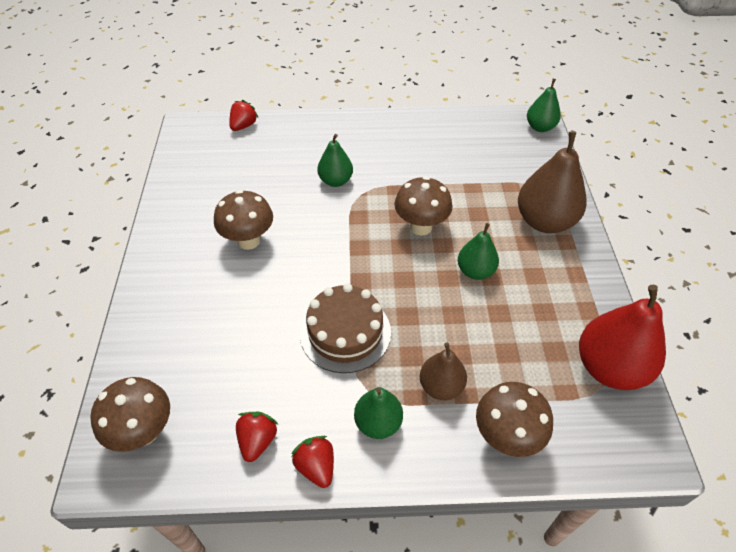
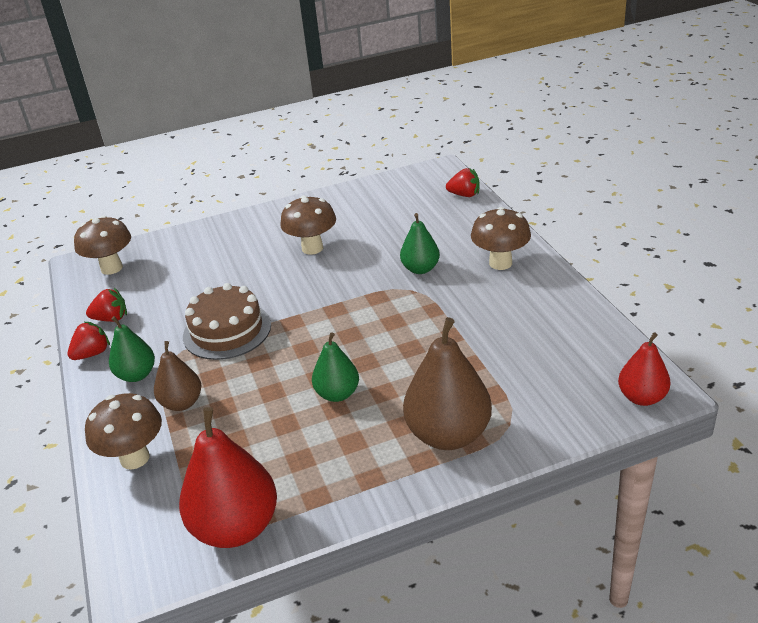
camera: 75 degrees right, 15 degrees down
(421, 227) = (384, 340): brown mushroom -> brown mushroom (500, 263)
(540, 127) = (642, 397): green pear -> red pear

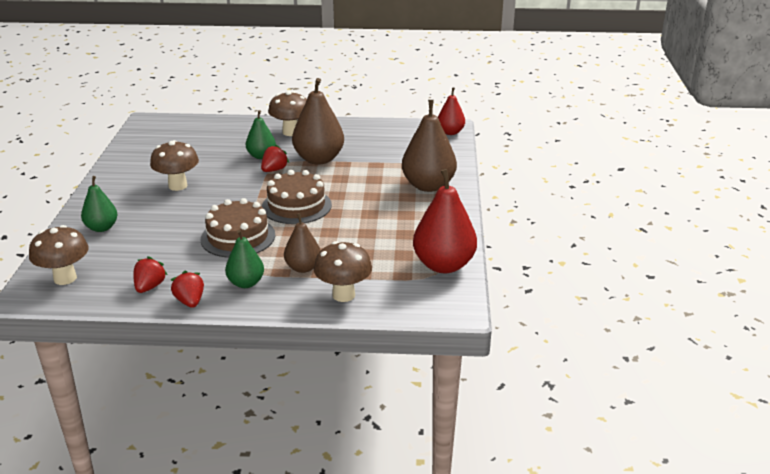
camera: 70 degrees left, 5 degrees down
(318, 342) = (296, 206): none -> brown cake
(337, 394) = (357, 210): green pear -> green pear (102, 228)
(447, 312) = (319, 159): none -> brown pear
(464, 195) = (195, 122): red strawberry -> red strawberry (274, 170)

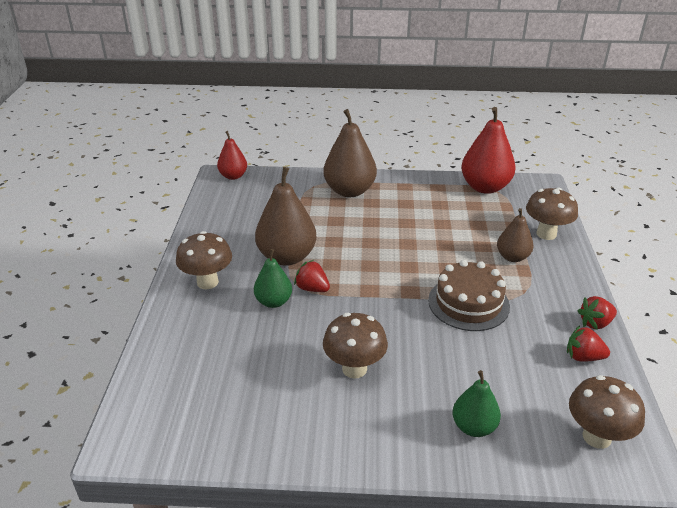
camera: 90 degrees left, 5 degrees up
(246, 283) = (550, 290): green pear -> none
(296, 206) = (396, 267): brown cake -> none

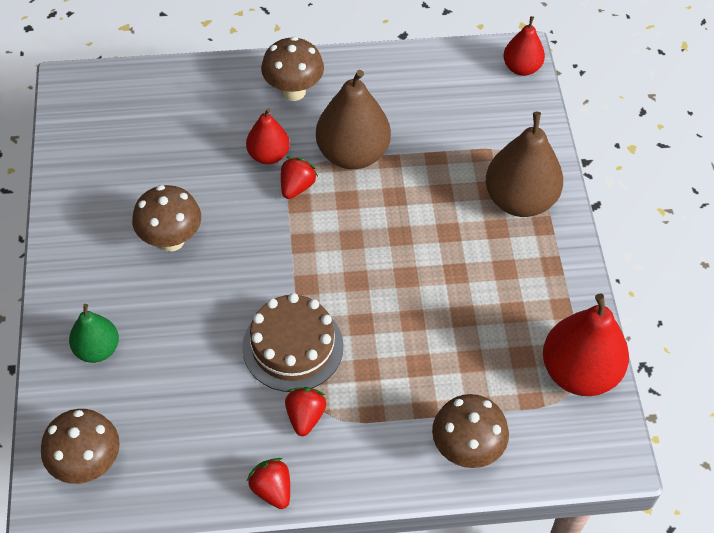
camera: 80 degrees right, 20 degrees up
(273, 302) = (268, 155): green pear -> red pear
(512, 257) = (399, 401): brown pear -> none
(583, 357) = (209, 467): red strawberry -> red strawberry (305, 416)

